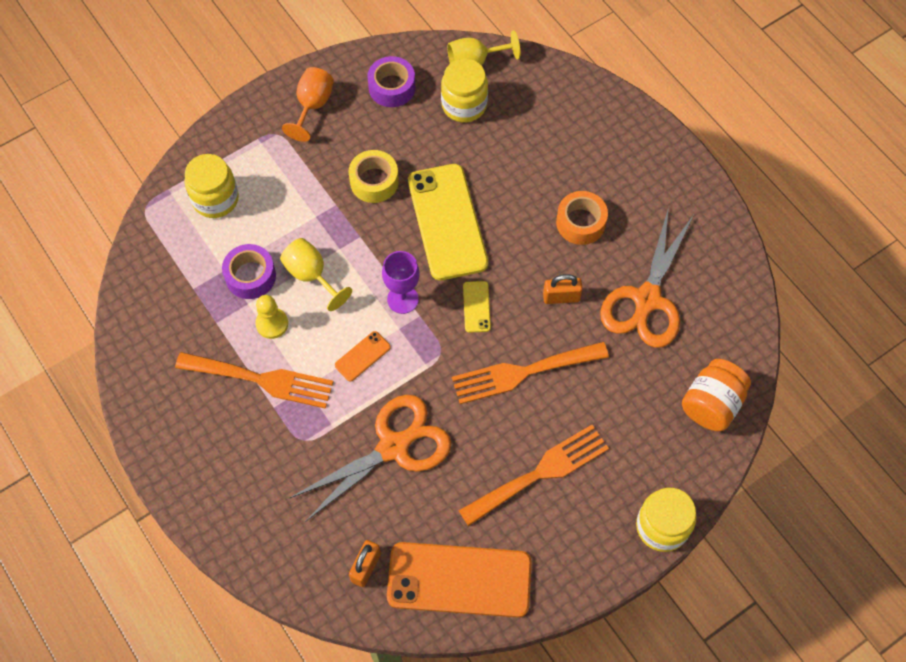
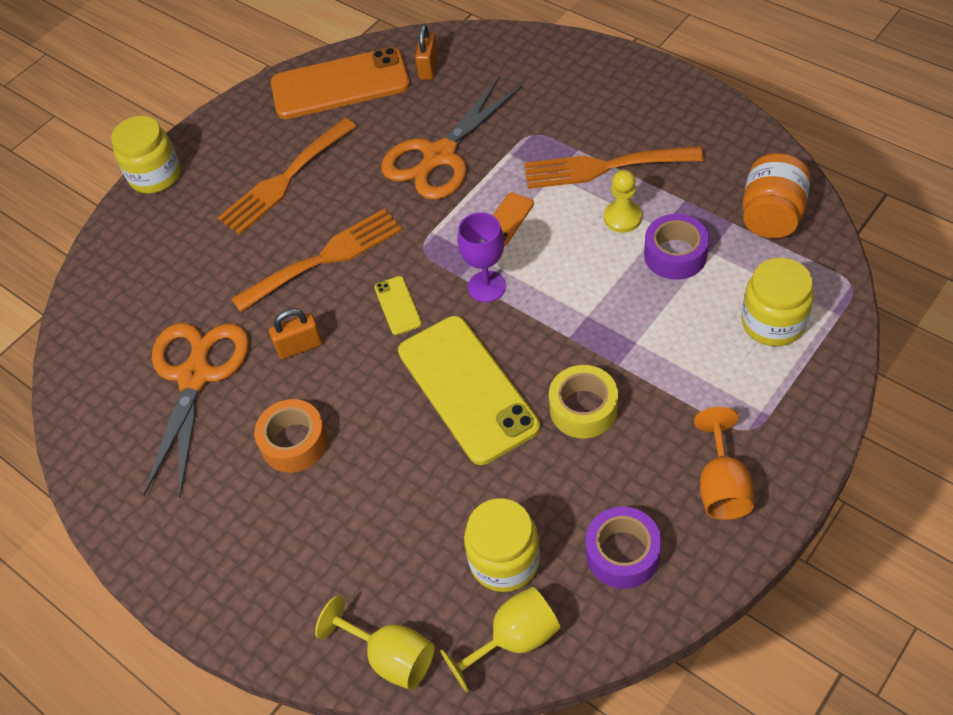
camera: 170 degrees right, 10 degrees down
(311, 275) = (605, 277): yellow goblet -> yellow goblet (391, 656)
(711, 404) = (111, 292): orange jar -> orange jar (771, 215)

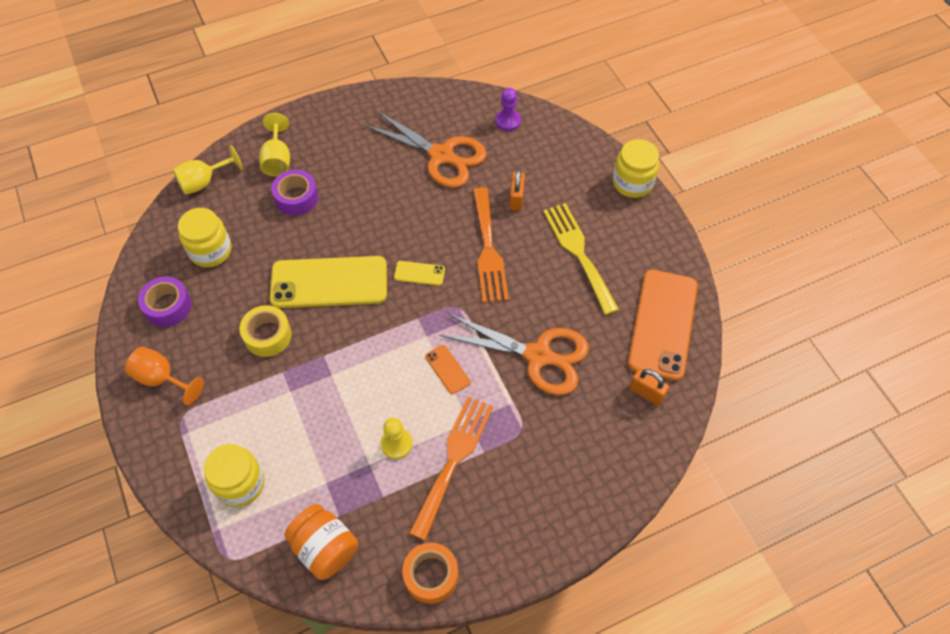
camera: 110 degrees right, 5 degrees up
(100, 334) = (508, 121): none -> purple pawn
(284, 180) = (578, 252): orange fork -> yellow fork
(294, 442) = (359, 186): orange tape -> orange tape (431, 575)
(300, 346) = (425, 211): orange padlock -> orange padlock (516, 199)
(439, 156) = (539, 356): orange scissors -> orange scissors turned 135 degrees clockwise
(487, 286) = (398, 329): purple goblet -> none
(514, 639) = (167, 235): yellow goblet -> yellow goblet (277, 160)
(675, 255) = (339, 458): purple tape -> purple tape (296, 198)

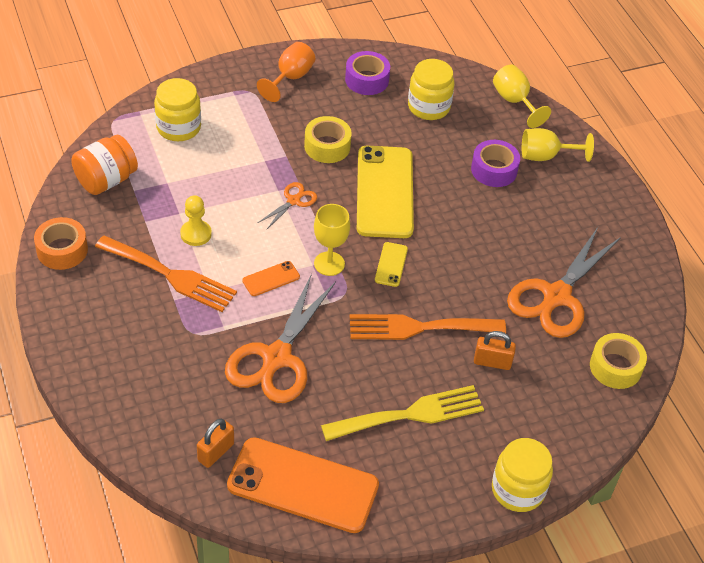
camera: 90 degrees right, 10 degrees down
(345, 359) = (294, 200): none -> orange scissors
(423, 322) = (329, 263): none -> yellow goblet
(508, 121) = (615, 367): purple pawn -> yellow tape

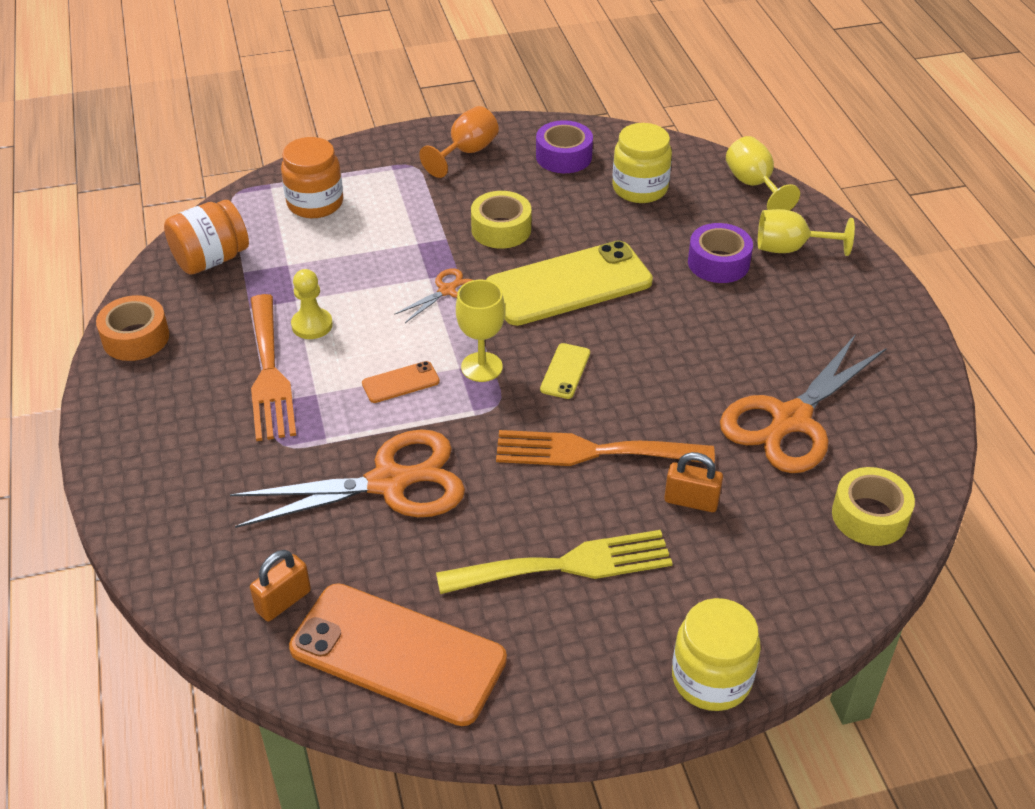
camera: 10 degrees right, 5 degrees down
(171, 275) = (269, 373): orange fork -> orange fork turned 45 degrees clockwise
(178, 127) = (315, 203): yellow jar -> orange jar
(276, 358) = (390, 482): orange scissors -> orange scissors turned 135 degrees counterclockwise
(384, 192) = (569, 284): yellow phone -> yellow phone turned 60 degrees clockwise

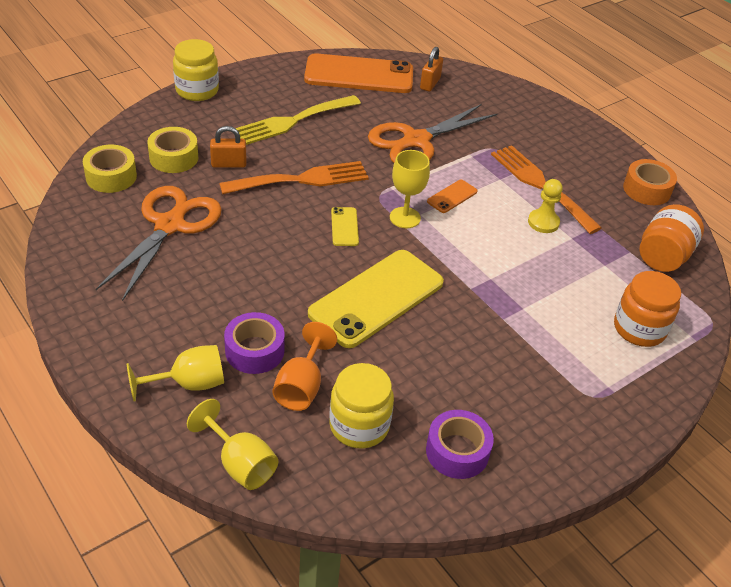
camera: 155 degrees right, 0 degrees up
(447, 290) = (469, 271): orange scissors -> none
(466, 152) = (557, 429): orange goblet -> orange goblet (301, 386)
(501, 229) = (463, 340): yellow tape -> yellow tape (174, 158)

